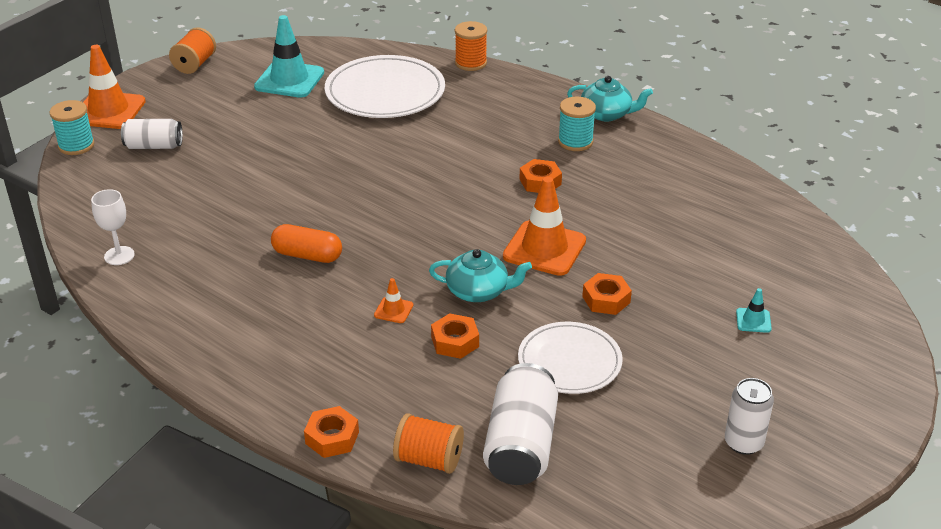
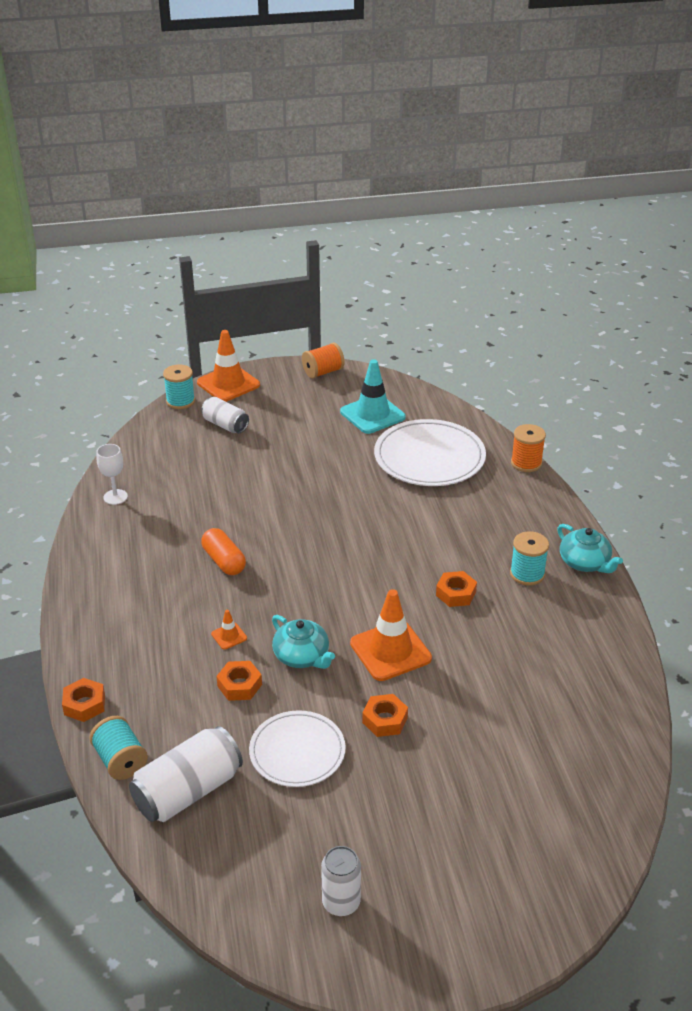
camera: 40 degrees right, 0 degrees up
(429, 459) = (121, 760): orange spool -> turquoise spool
(753, 320) = (478, 811): turquoise traffic cone -> none

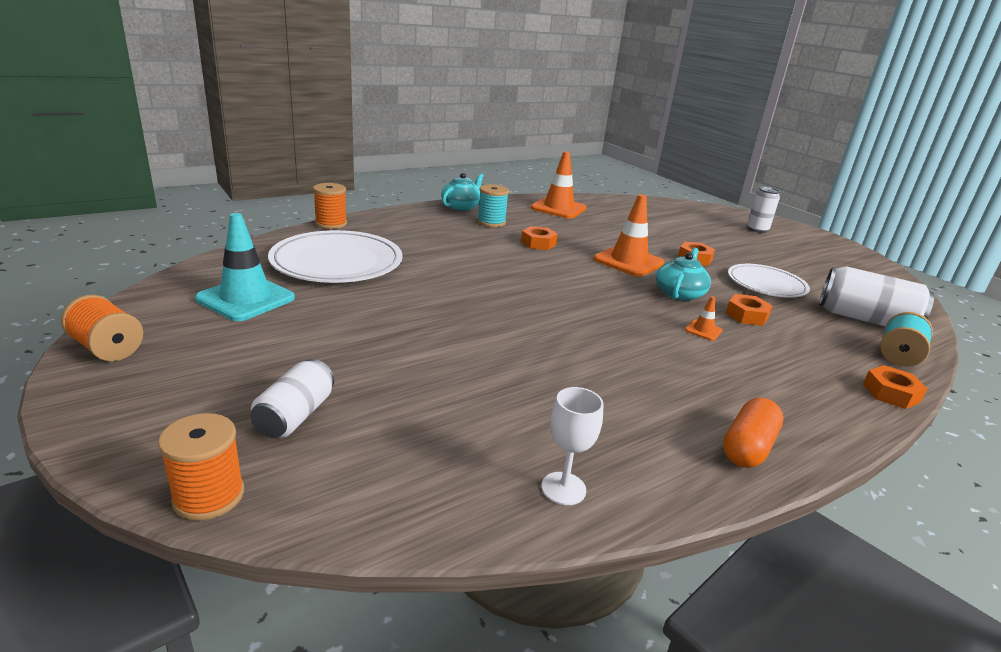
camera: 115 degrees left, 10 degrees down
(180, 401) = (209, 496): turquoise spool -> orange spool
(224, 561) = (607, 353): orange capsule -> orange capsule (748, 447)
(228, 384) = (135, 444): orange traffic cone -> orange traffic cone (558, 208)
(341, 902) = (836, 260): white can -> white can (757, 229)

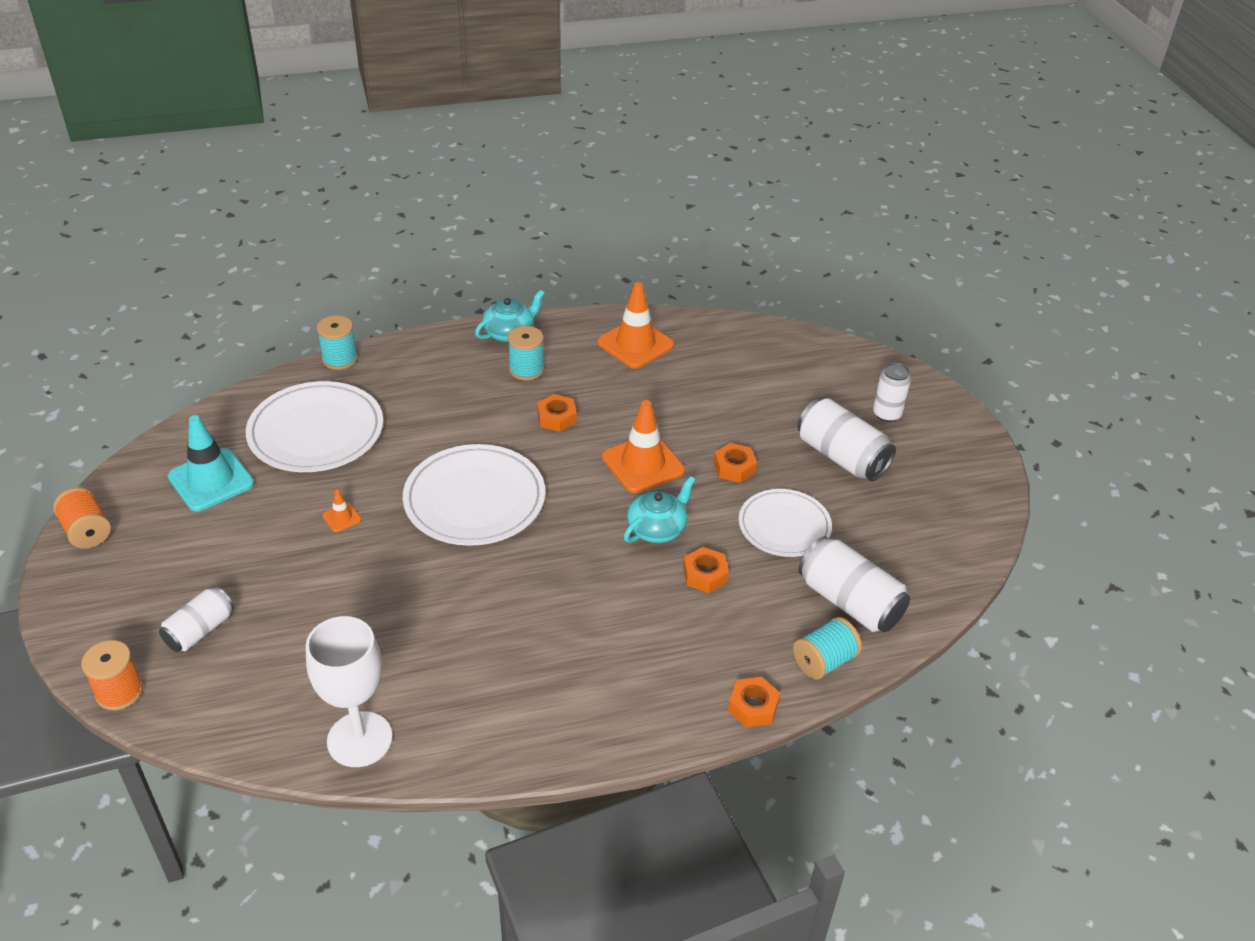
camera: 20 degrees right, 15 degrees up
(331, 223) = (340, 359): orange spool -> turquoise spool
(515, 290) = (474, 499): none -> white plate
(563, 488) = (359, 739): white goblet -> white goblet, size x1.85
(703, 330) = (632, 589): orange traffic cone -> orange traffic cone (341, 518)
(748, 447) = (542, 735): orange capsule -> none
(756, 249) = (841, 457): none -> white can

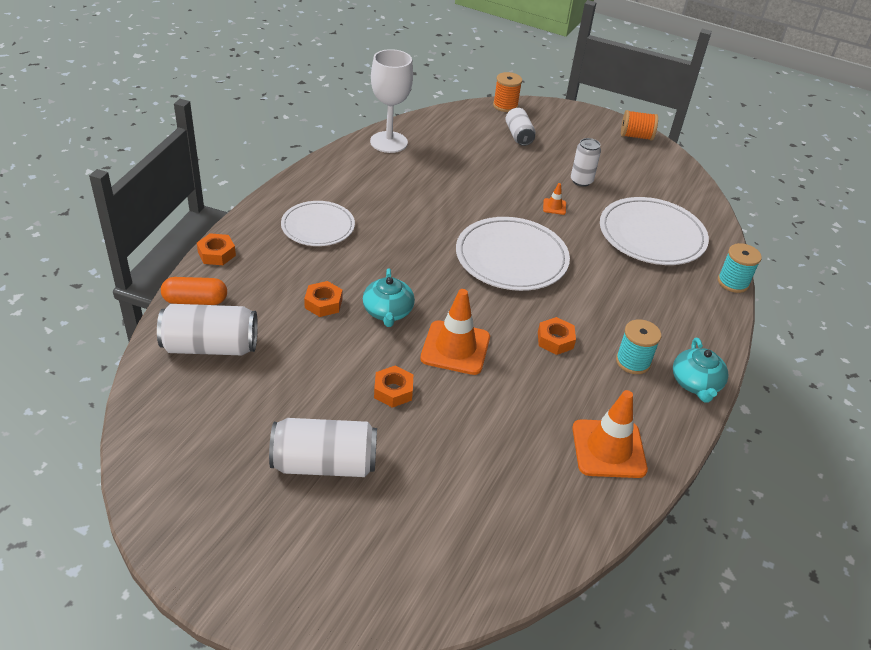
camera: 130 degrees right, 0 degrees up
(211, 480) = (641, 183): turquoise traffic cone -> none
(784, 526) = (308, 370): white plate -> white plate (318, 226)
(824, 661) = (195, 300): turquoise spool -> orange capsule
(887, 414) = (329, 547): white can -> white can (581, 181)

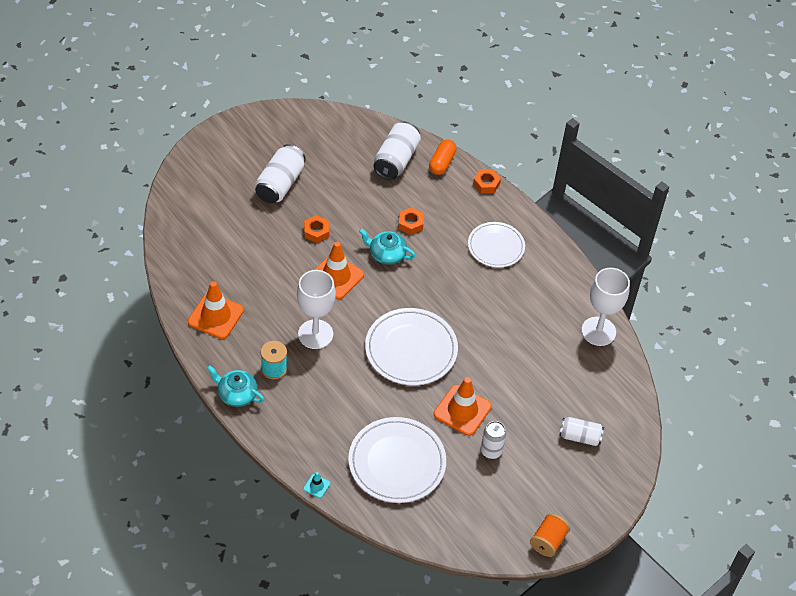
camera: 115 degrees right, 10 degrees up
(505, 106) = (637, 451): orange spool -> none
(554, 206) = (462, 410): orange traffic cone -> orange traffic cone, size x2.24
(555, 340) = (315, 334): orange nut -> white goblet
(733, 282) = (316, 486): turquoise spool -> turquoise traffic cone

